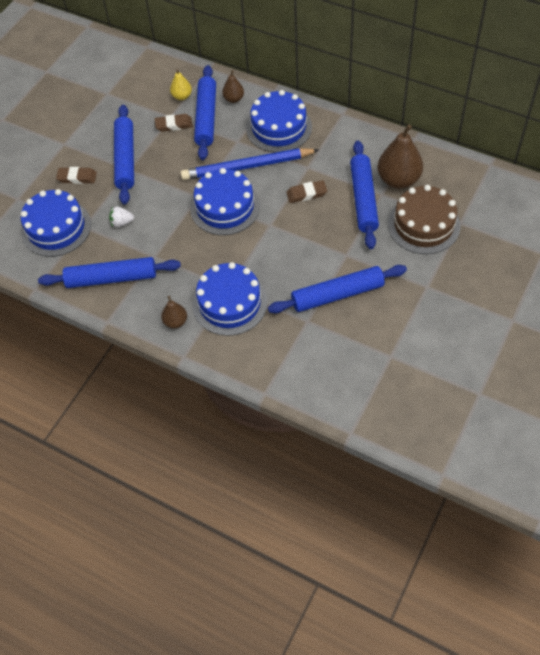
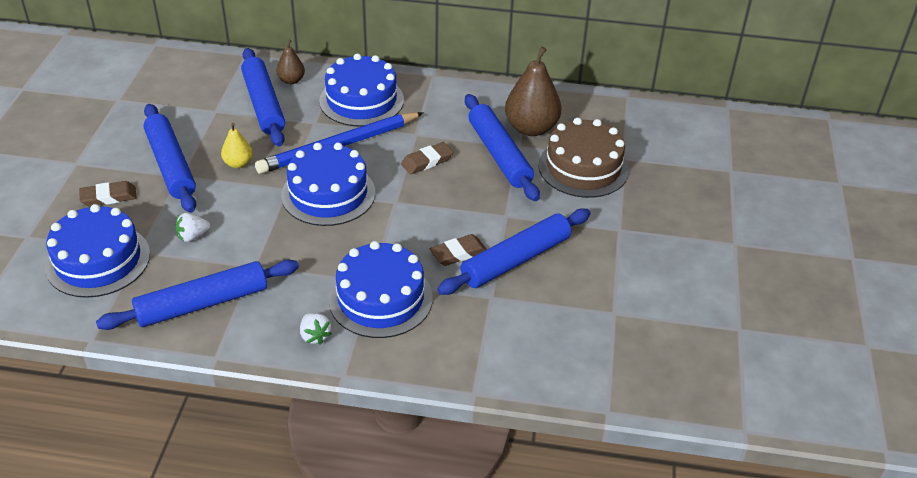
camera: 25 degrees left, 15 degrees down
(174, 125) = (223, 118): brown eraser -> brown eraser (458, 253)
(175, 322) = (315, 336): brown pear -> white strawberry
(182, 96) = (222, 88): yellow pear -> yellow pear (238, 163)

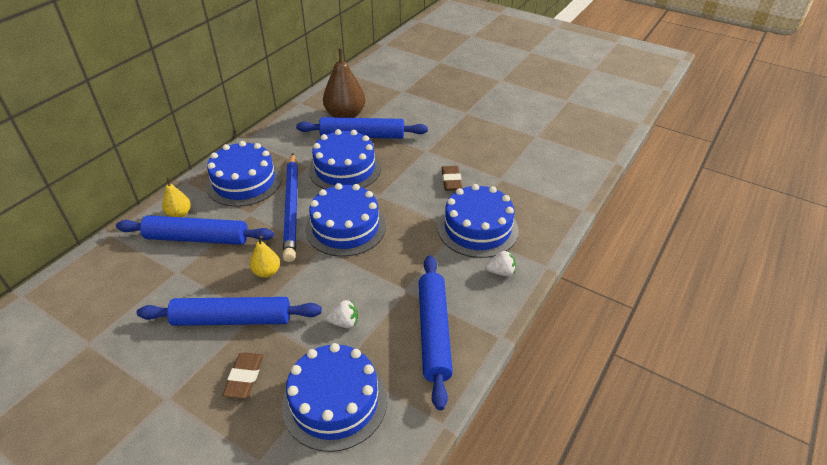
camera: 65 degrees left, 0 degrees up
(193, 236) = (344, 322): white strawberry -> white strawberry turned 90 degrees counterclockwise
(291, 80) = (179, 214): brown pear -> yellow pear
(427, 161) = (345, 169): brown eraser -> blue cake
(515, 260) = (471, 159): blue rolling pin -> none
(583, 167) = (400, 108): brown cake -> none

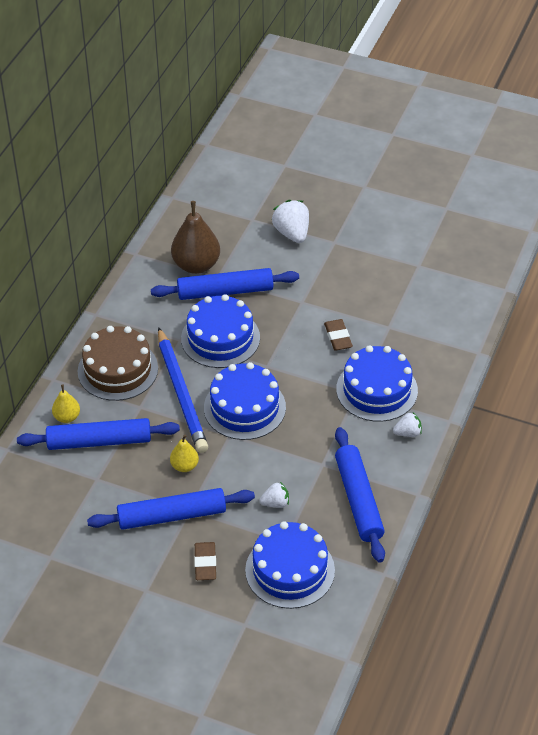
camera: 10 degrees left, 5 degrees up
(244, 182) = (118, 369): blue cake -> brown cake
(432, 103) = (292, 233): none -> white strawberry

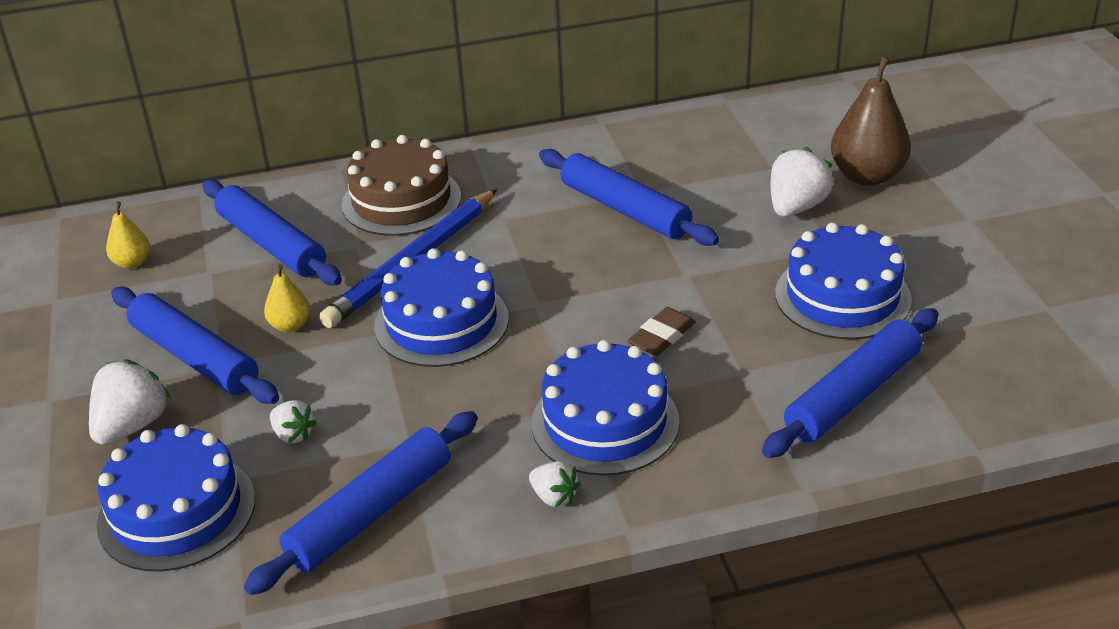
camera: 55 degrees right, 10 degrees down
(67, 417) = (288, 205): yellow pear -> yellow pear (132, 263)
(196, 265) = (640, 169): brown pear -> brown pear (867, 176)
(205, 563) = (132, 426): brown eraser -> white strawberry
(220, 338) = (540, 245): blue cake -> blue cake (842, 296)
(438, 302) = (853, 395): none -> blue rolling pin

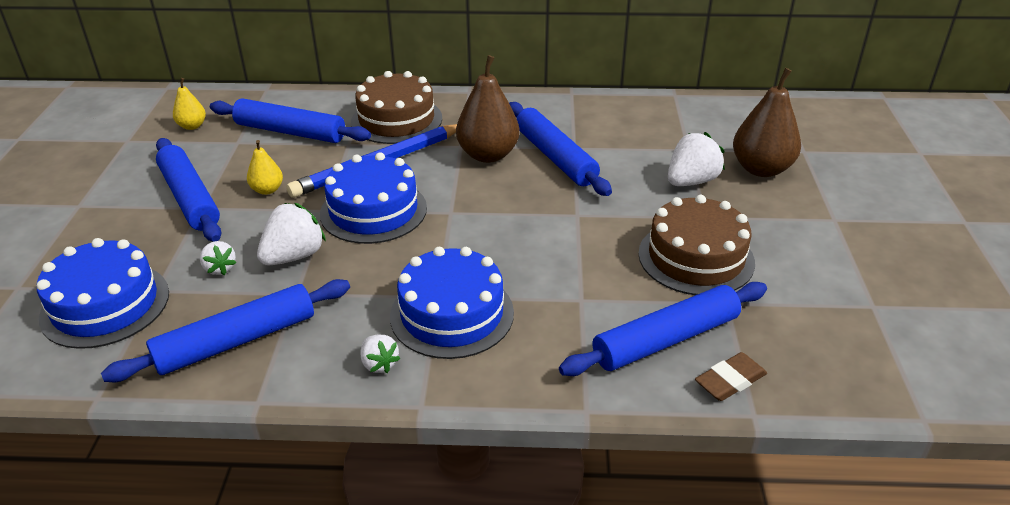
camera: 15 degrees right, 0 degrees up
(132, 426) = (117, 236): white strawberry -> white strawberry (294, 256)
(271, 244) = (290, 132): blue rolling pin -> blue rolling pin turned 45 degrees counterclockwise
(542, 223) = (488, 155): none -> brown pear
(661, 336) = (532, 257): brown eraser -> brown eraser (730, 380)
(842, 296) = (696, 257): blue cake -> brown cake

